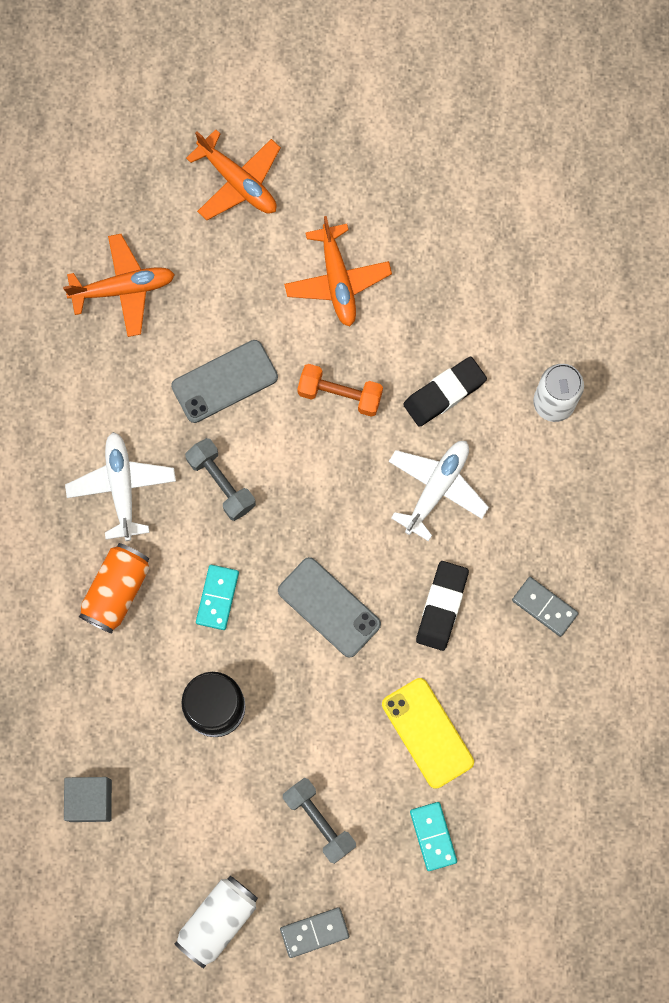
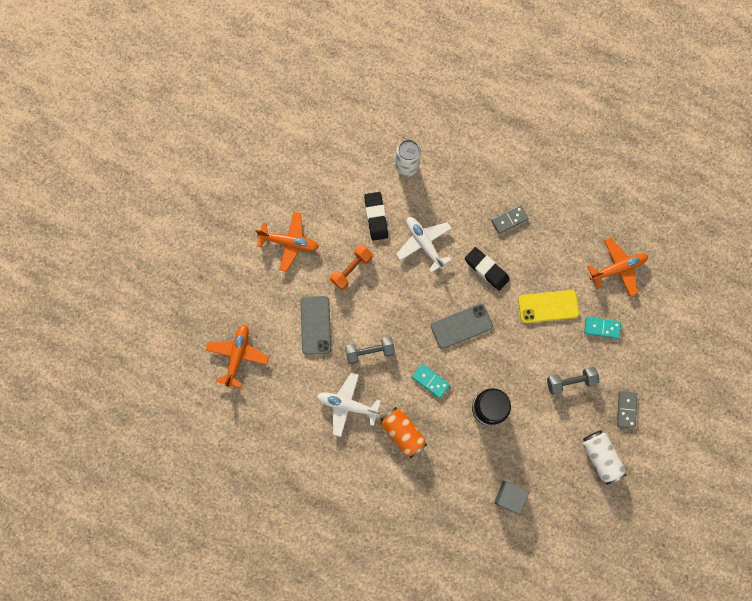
camera: 65 degrees left, 0 degrees up
(238, 182) = (209, 269): orange plane -> orange plane (617, 268)

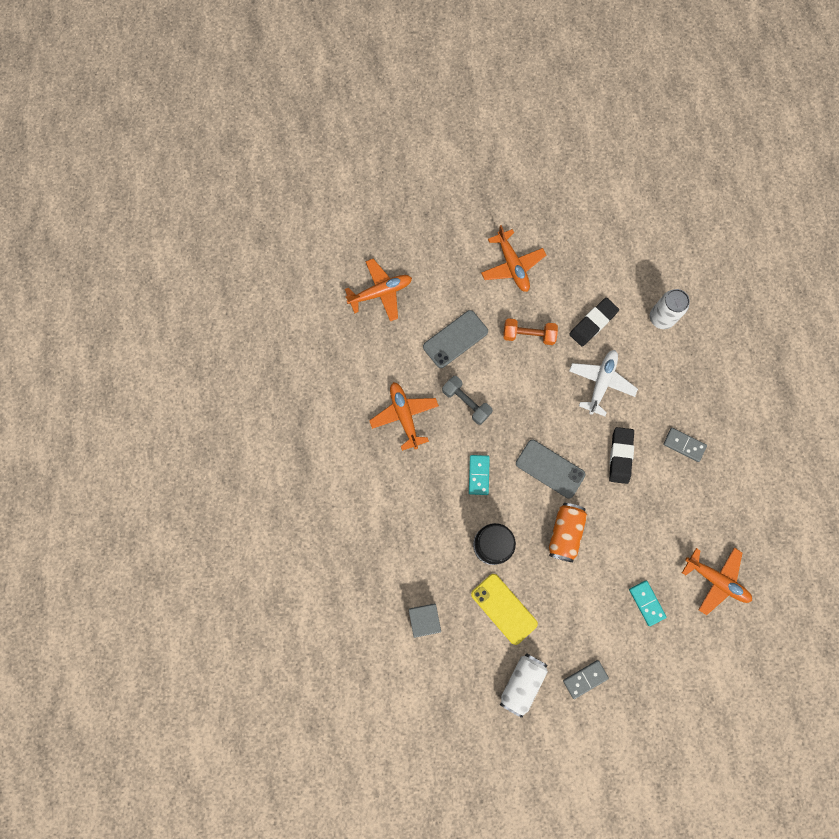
camera: 55 degrees right, 0 degrees up
(347, 405) = (404, 416): white plane -> orange plane
(403, 432) = (414, 482): orange can -> orange can (565, 533)
(548, 306) = (629, 537): yellow phone -> yellow phone (504, 608)
(570, 381) = (573, 606): grey dumbbell -> none

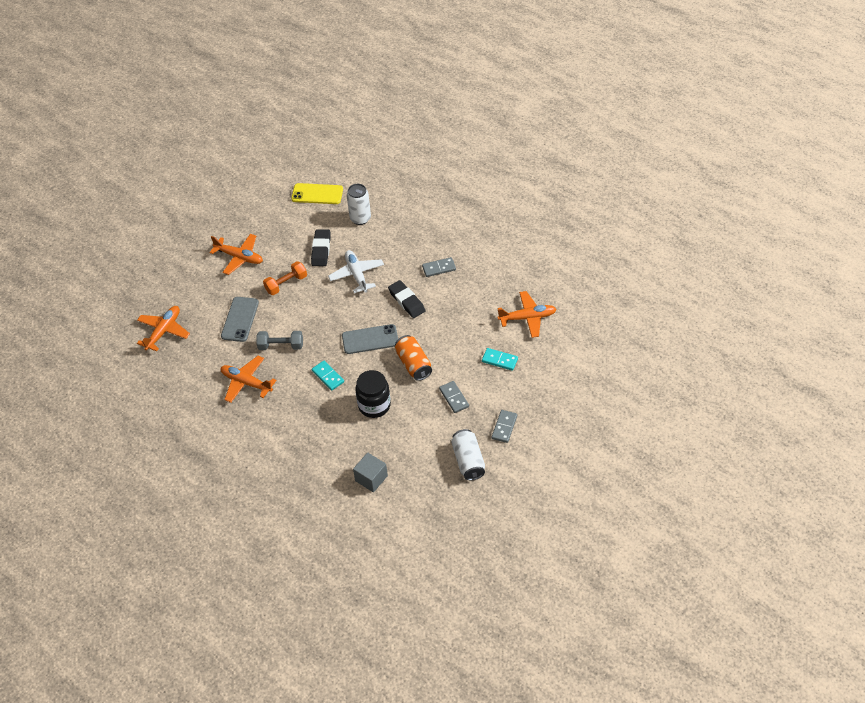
camera: 40 degrees left, 25 degrees down
(504, 608) = (416, 432): yellow phone -> yellow phone (317, 194)
(568, 604) = (454, 398): none -> grey domino

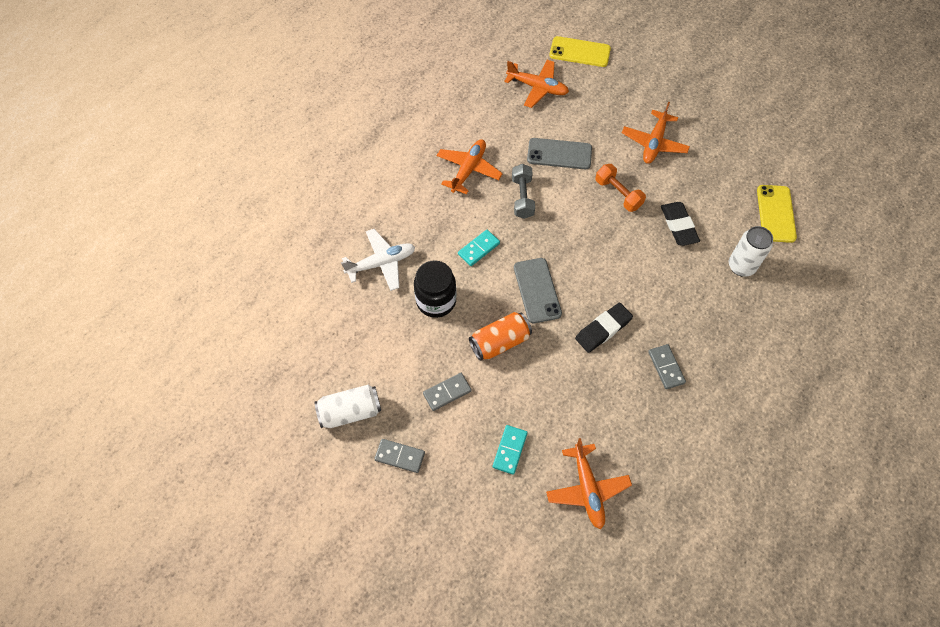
camera: 85 degrees right, 10 degrees up
(129, 299) = (579, 52): none -> yellow phone
(321, 250) = (678, 226): black eraser -> black eraser turned 75 degrees clockwise
(357, 274) = (642, 269): white plane -> white plane (381, 263)
(371, 478) = (333, 304): grey cube -> none

